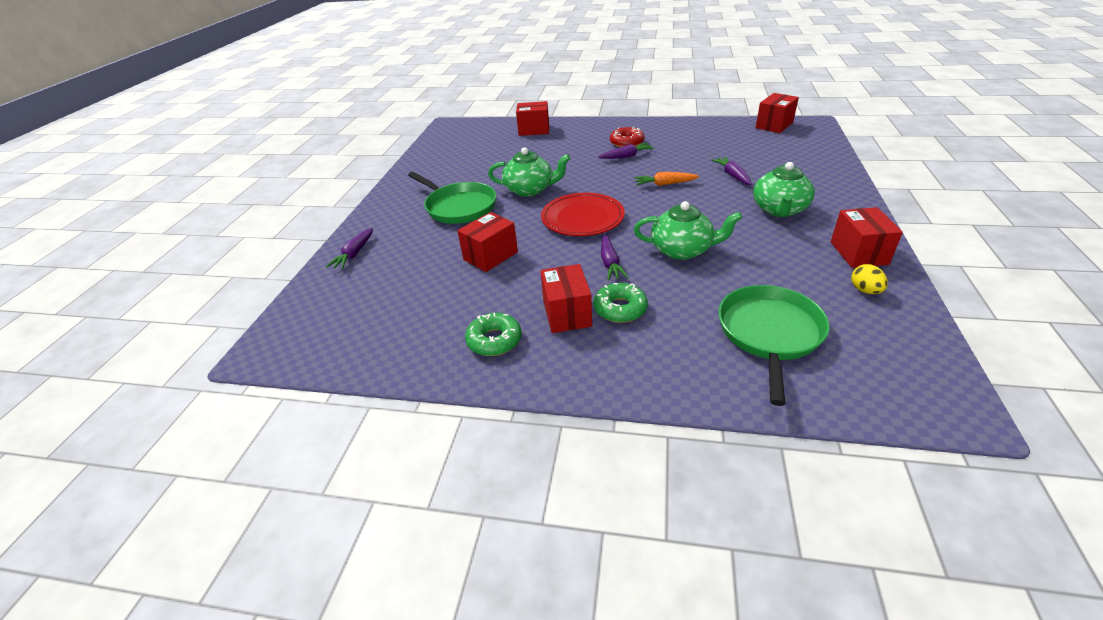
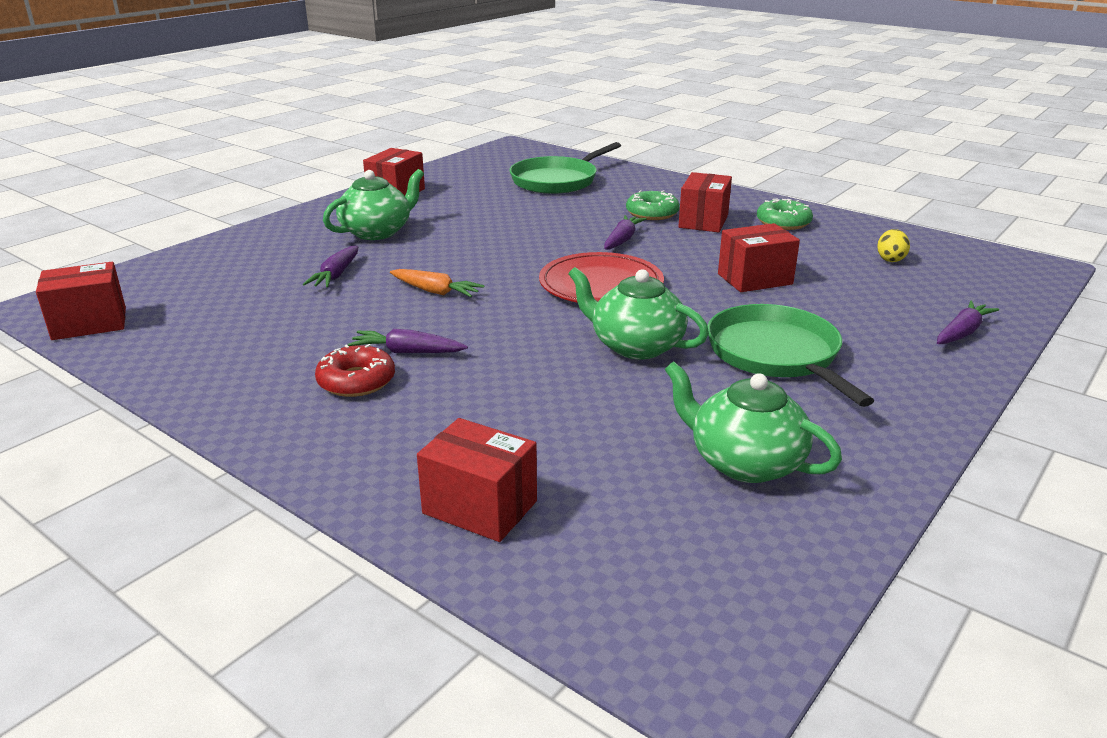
camera: 155 degrees left, 10 degrees down
(682, 250) = (535, 230): green teapot -> green teapot (744, 462)
(865, 290) = (446, 179): yellow egg -> yellow egg (890, 259)

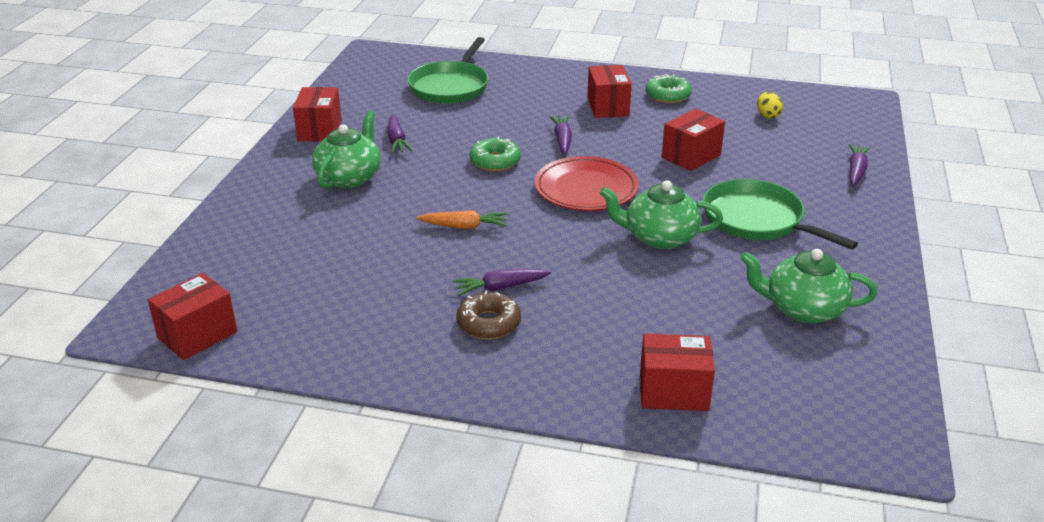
camera: 25 degrees left, 5 degrees up
(336, 275) = (363, 231): purple carrot -> purple carrot (397, 140)
(356, 381) = (488, 323): red donut -> brown donut
(652, 213) = (561, 107): green donut -> green donut (495, 161)

